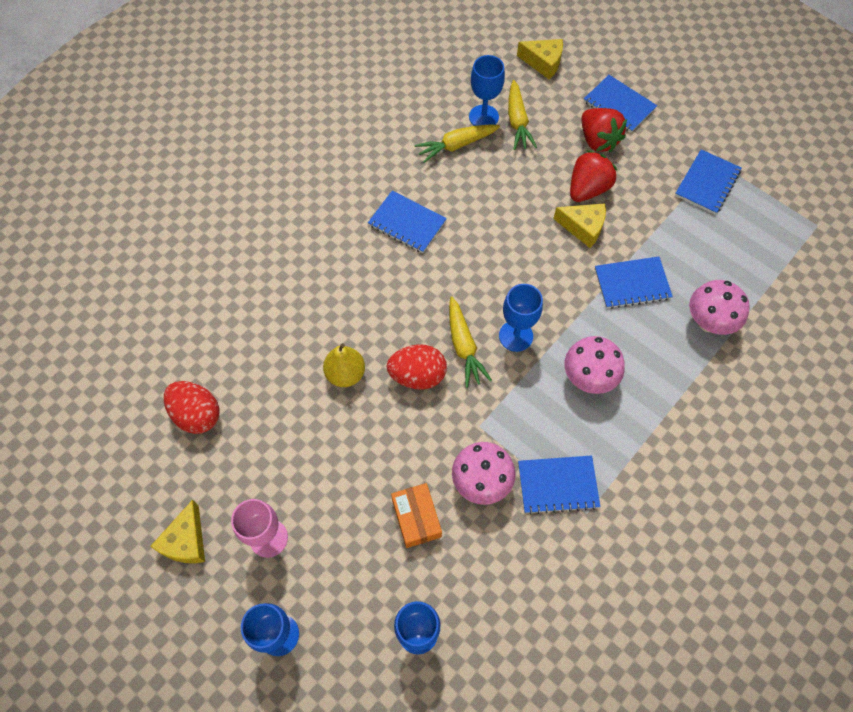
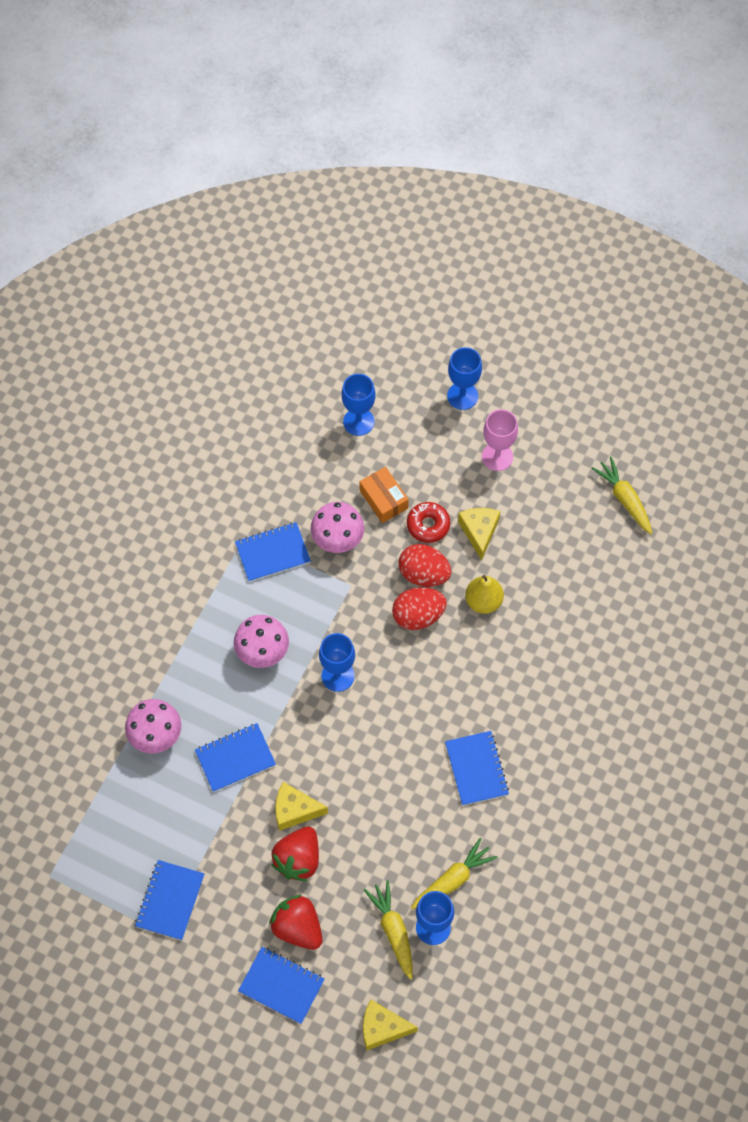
camera: 165 degrees right, 0 degrees up
(186, 541) = (561, 439): yellow cheese -> yellow cheese (479, 532)
(197, 414) = (598, 535): red egg -> red egg (424, 574)
(376, 473) = (428, 525): none -> red donut
(407, 223) = (476, 769): blue notebook -> blue notebook turned 60 degrees clockwise
(463, 346) = (384, 653): yellow carrot -> yellow carrot (624, 499)

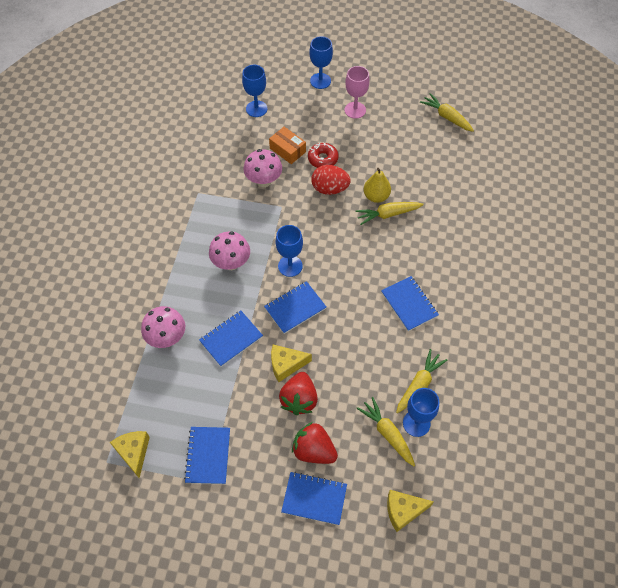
camera: 15 degrees left, 5 degrees down
(272, 553) = (220, 198): blue notebook -> blue notebook (295, 308)
(418, 616) = (334, 215): red egg -> none
(479, 532) = (358, 155): yellow cheese -> yellow cheese (133, 452)
(490, 632) = (387, 214): none -> yellow carrot

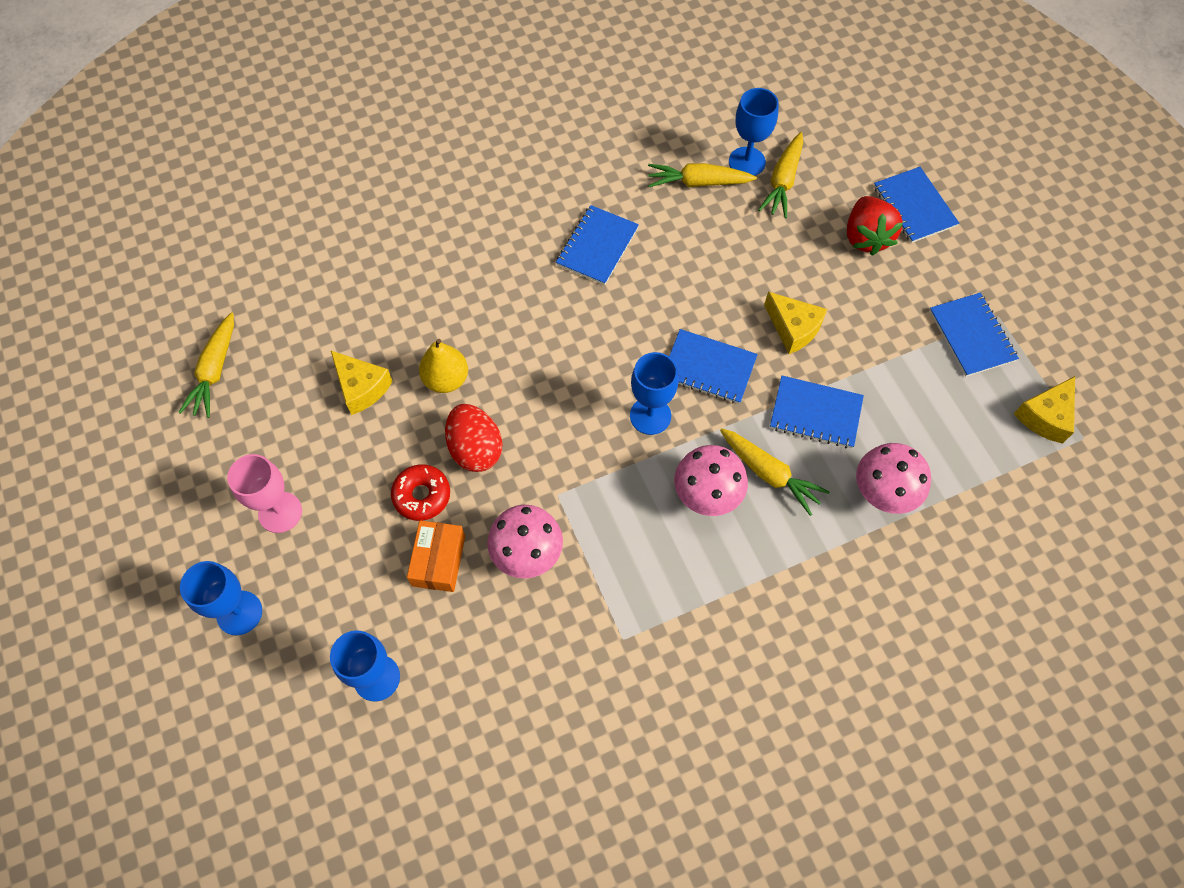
camera: 125 degrees left, 5 degrees up
(208, 456) = (972, 336): blue notebook -> blue notebook turned 75 degrees counterclockwise
(299, 399) = (823, 287): red strawberry -> none
(387, 214) = (469, 347): yellow carrot -> yellow carrot (769, 474)
(403, 511) = (850, 126): yellow cheese -> yellow cheese (361, 387)

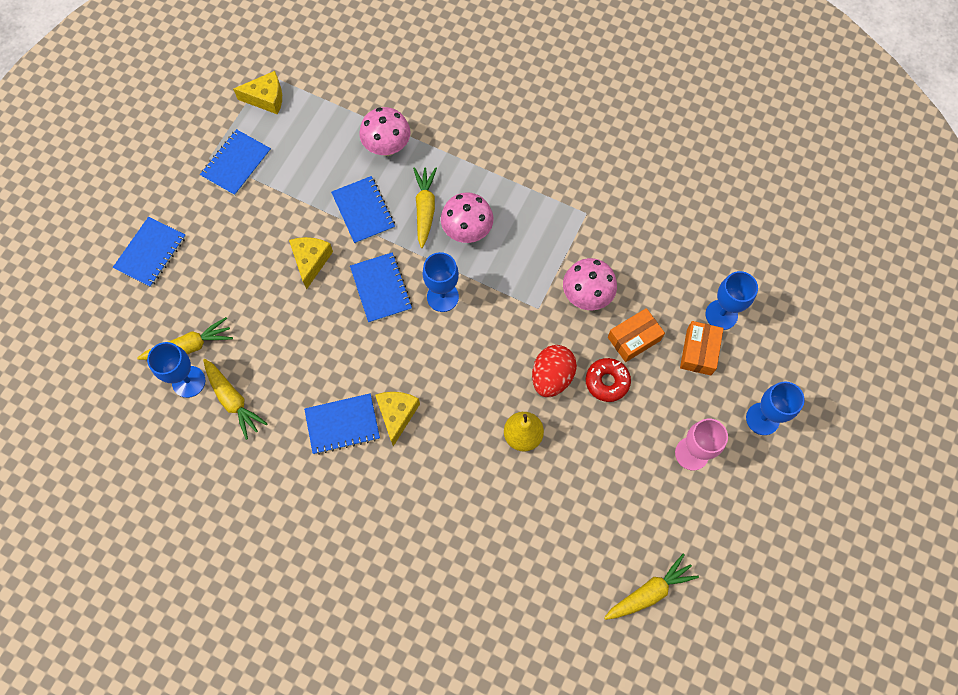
camera: 130 degrees left, 5 degrees up
(361, 387) = (574, 483): yellow cheese -> yellow cheese (397, 415)
(363, 614) = (699, 351): none -> orange box
(866, 237) = (201, 265): red strawberry -> none

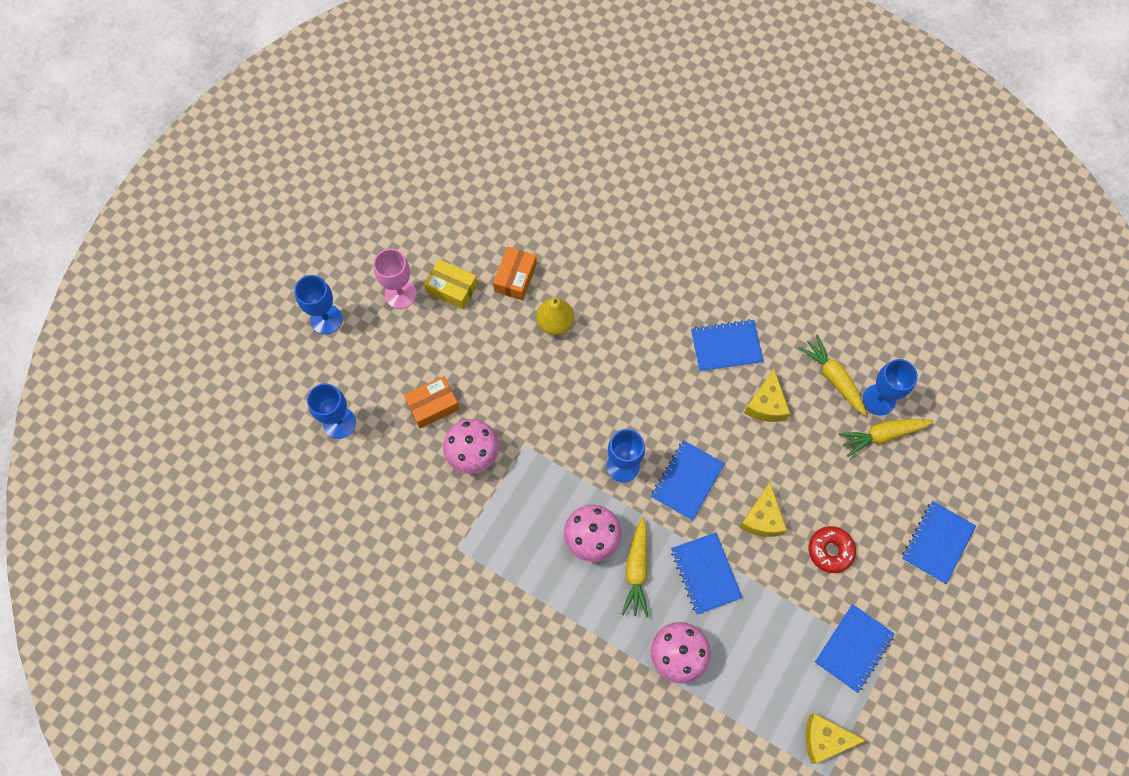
camera: 175 degrees left, 0 degrees up
(381, 288) = (687, 481): blue notebook -> blue notebook turned 45 degrees clockwise
(397, 415) = (674, 351): yellow cheese -> yellow cheese (766, 404)
(551, 377) = (520, 374): red egg -> none
(607, 382) = (467, 365): red donut -> red donut (830, 550)
(638, 465) = (452, 288): none -> yellow box
(649, 592) = (462, 188): yellow carrot -> none
(699, 351) = (371, 387): orange box -> orange box (515, 278)

